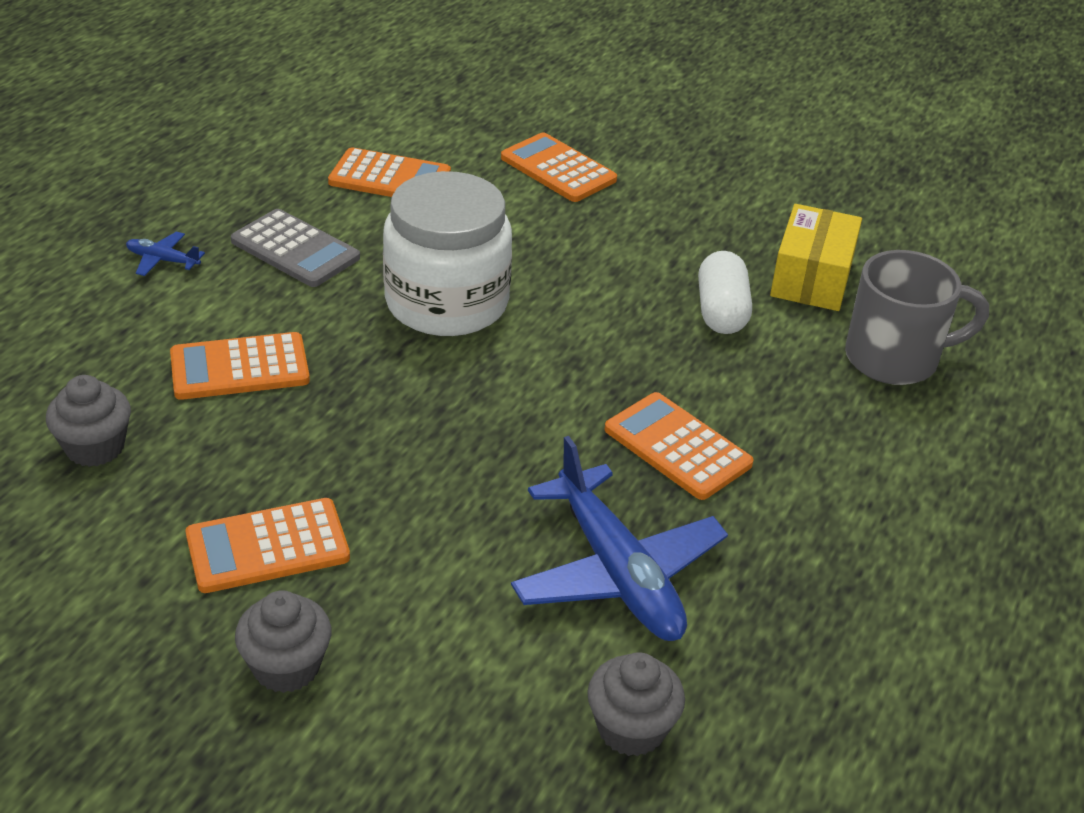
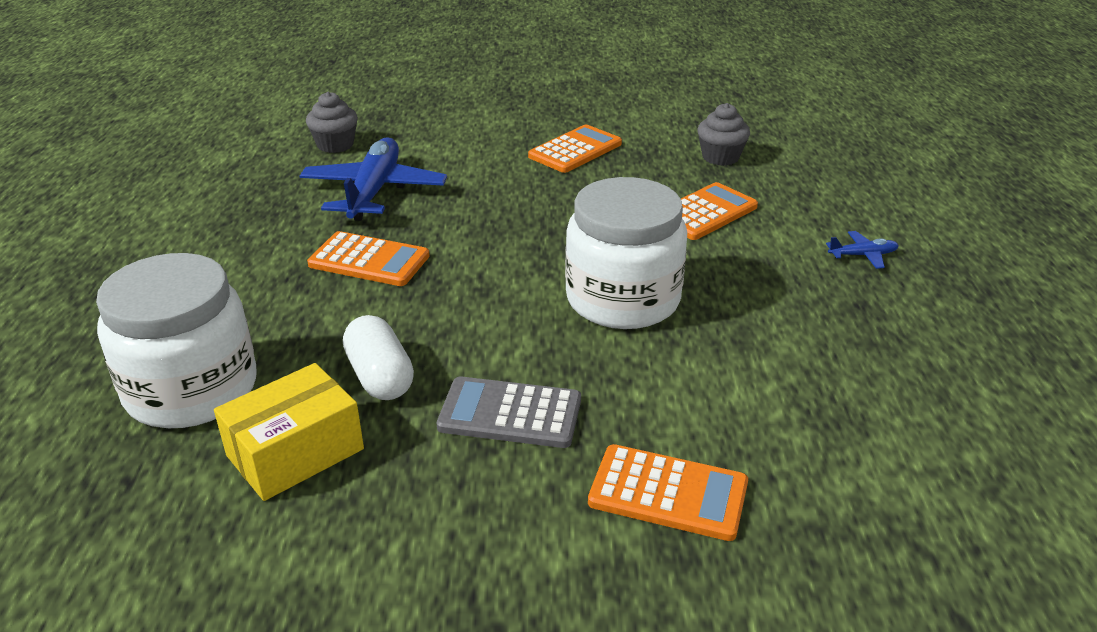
camera: 155 degrees right, 5 degrees down
(286, 667) = (516, 121): grey cupcake -> none
(295, 249) = (789, 298): grey calculator -> grey calculator (510, 414)
(390, 178) = (816, 401): orange calculator -> none
(618, 573) = (374, 191): blue plane -> blue plane turned 60 degrees clockwise
(811, 278) = (295, 452): yellow box -> yellow box turned 60 degrees clockwise
(895, 358) = (192, 389): grey mug -> white jar

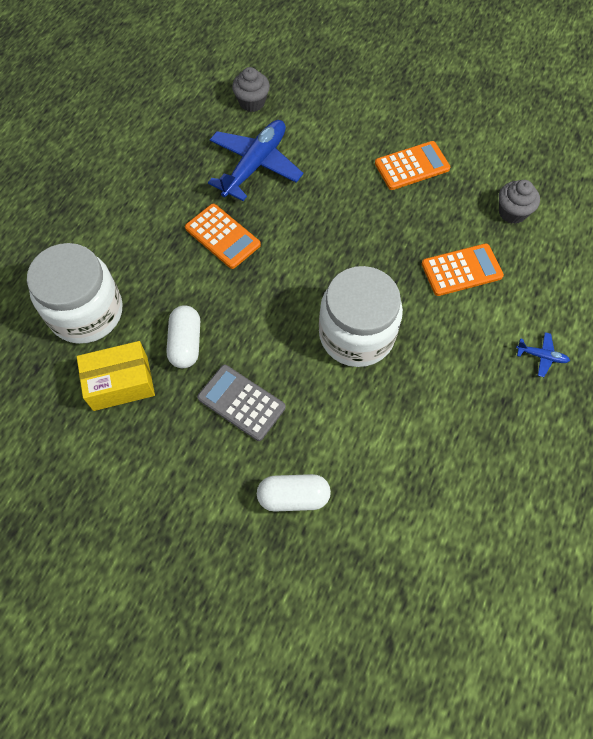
camera: 25 degrees right, 30 degrees up
(668, 493) = (293, 497): orange calculator -> white capsule

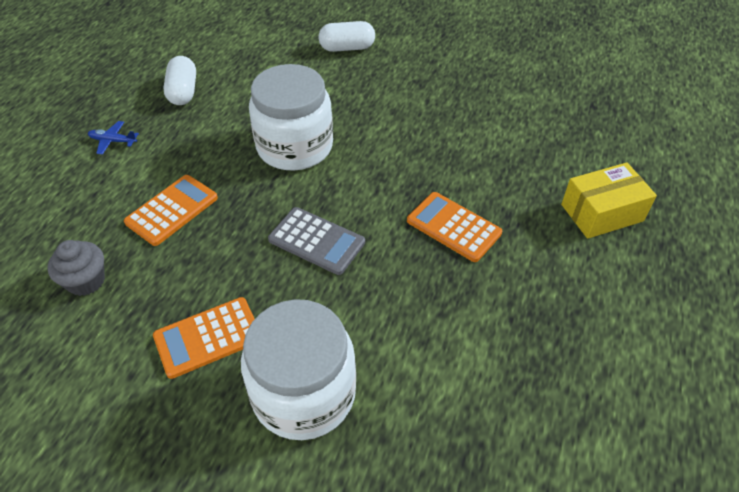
camera: 175 degrees right, 15 degrees down
(86, 312) = (571, 148): white jar -> white jar (304, 393)
(120, 383) = (511, 100): yellow box -> yellow box (602, 212)
(186, 343) = (462, 130): white capsule -> white capsule (183, 92)
(241, 402) = (399, 94): grey calculator -> grey calculator (316, 241)
(252, 102) = (463, 436): grey cupcake -> none
(255, 165) = (433, 322): blue plane -> none
(461, 270) = (172, 210): orange calculator -> orange calculator turned 150 degrees clockwise

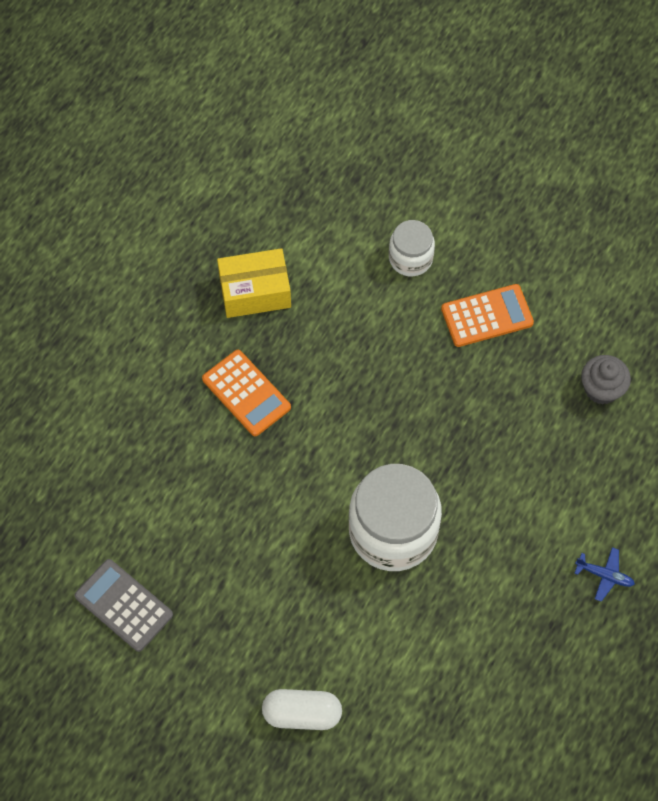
camera: 170 degrees left, 15 degrees up
(172, 210) = (527, 460): orange calculator -> none
(183, 92) = (527, 654): white capsule -> none
(304, 393) = (410, 258): white jar -> white jar, size x0.54
(316, 241) = (383, 398): grey calculator -> grey calculator (123, 605)
(602, 212) = (93, 386): yellow box -> yellow box (255, 292)

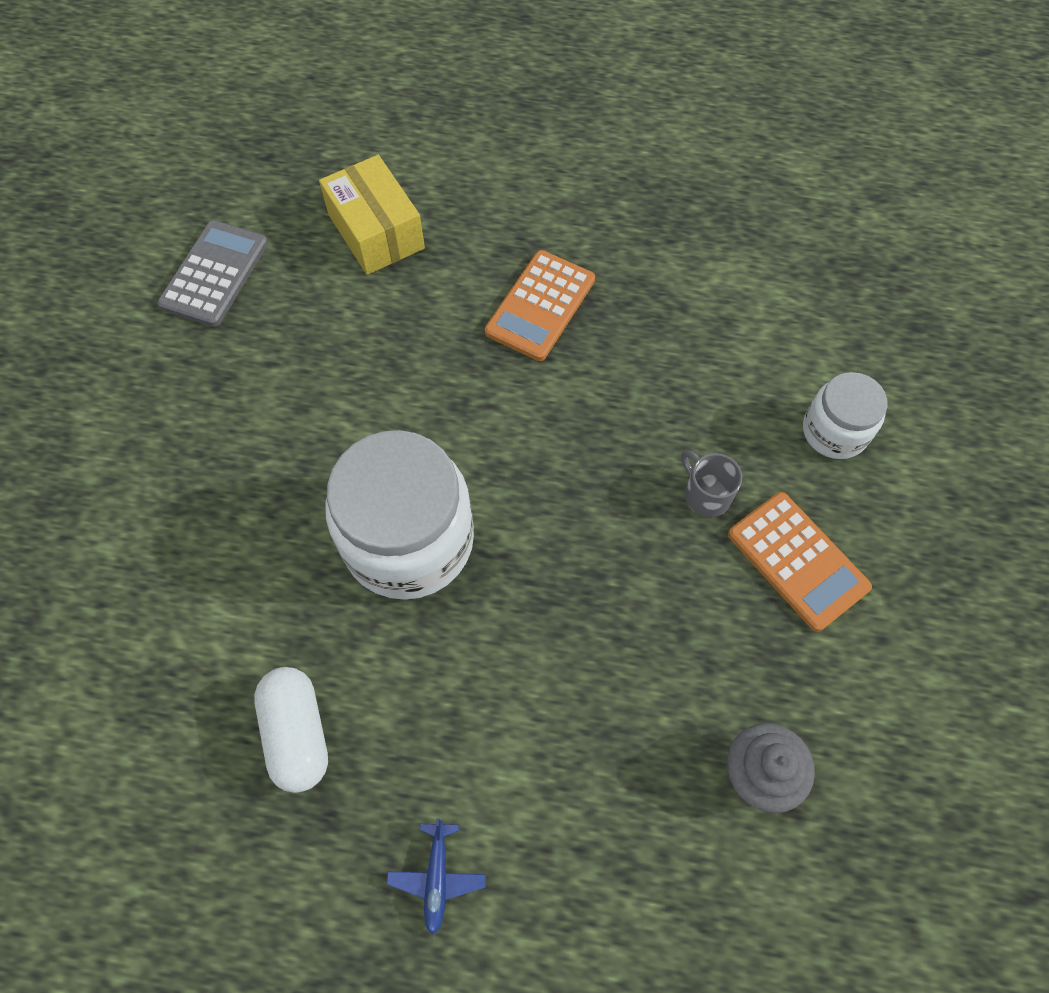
camera: 70 degrees right, 0 degrees up
(255, 292) = (686, 269): yellow box -> yellow box (376, 231)
(302, 714) = (115, 511): white capsule -> white capsule (297, 733)
(426, 348) = (705, 495): none -> grey mug

